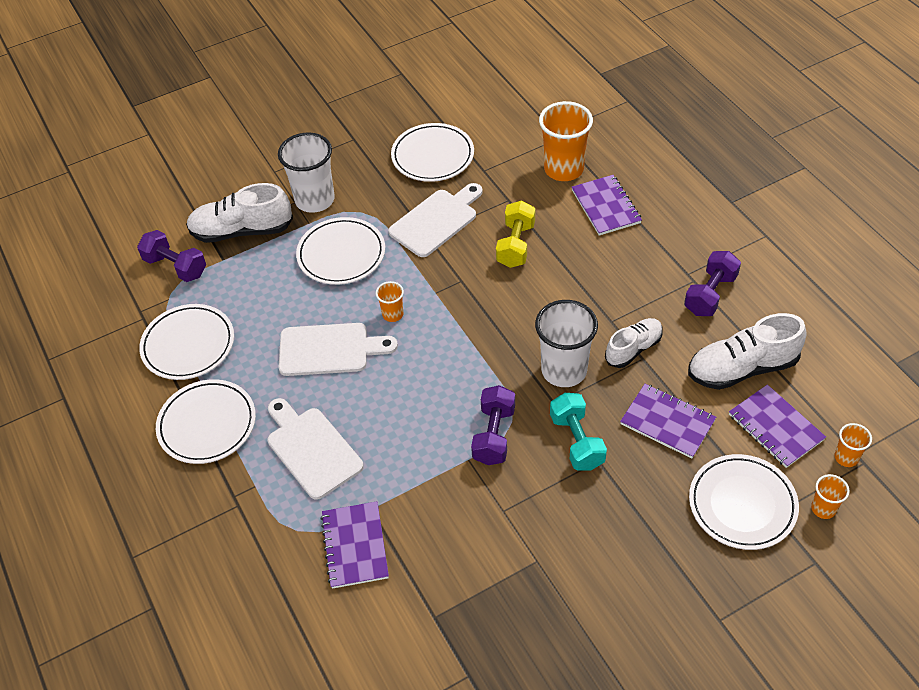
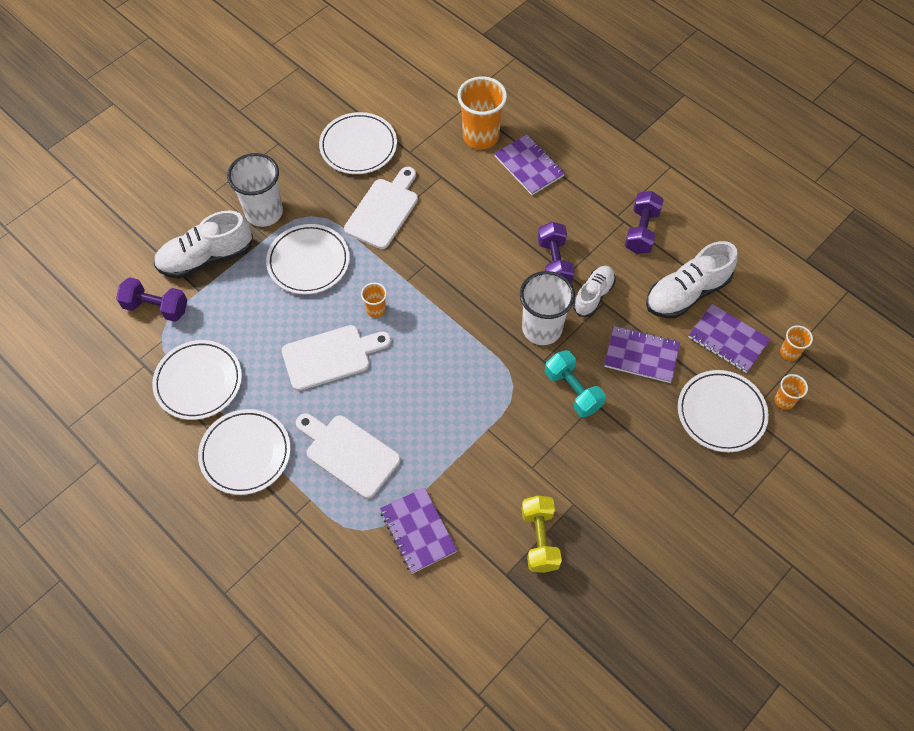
camera: 20 degrees left, 10 degrees up
(494, 435) = (502, 402): purple dumbbell -> purple dumbbell (554, 263)
(515, 245) = (462, 219): yellow dumbbell -> yellow dumbbell (539, 539)

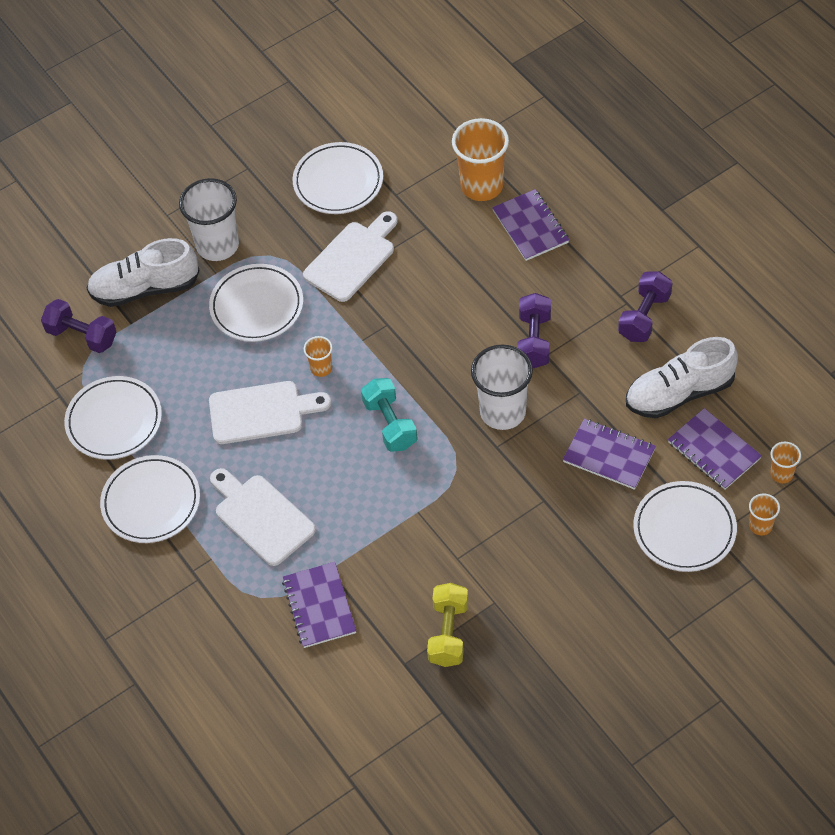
camera: 15 degrees right, 5 degrees down
(572, 391) = (522, 483): turquoise dumbbell -> turquoise dumbbell (390, 424)
(593, 295) = (570, 382): white shoe -> none

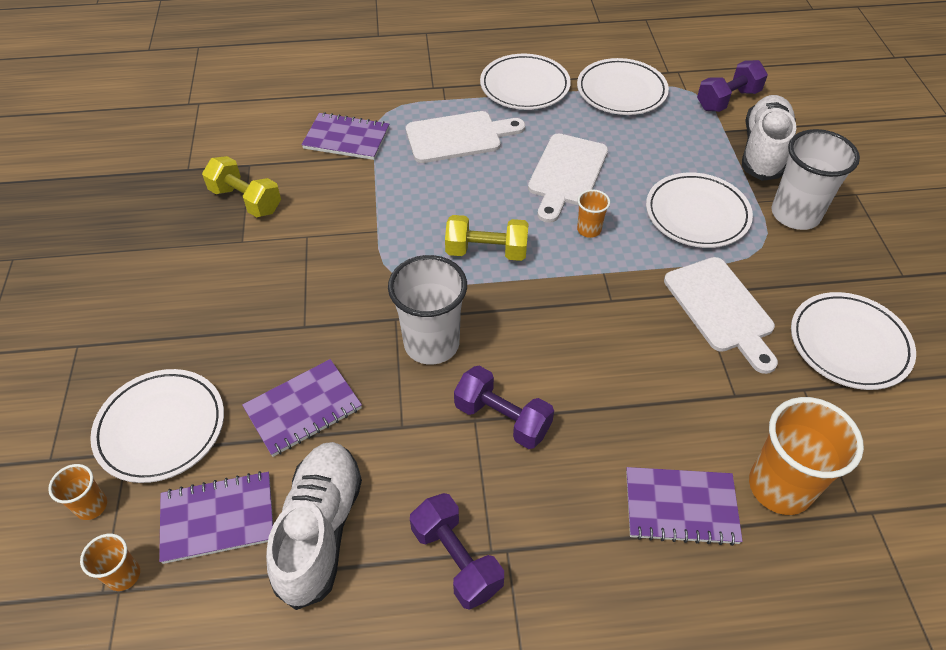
camera: 115 degrees right, 5 degrees down
(390, 424) = (486, 251): turquoise dumbbell -> yellow dumbbell

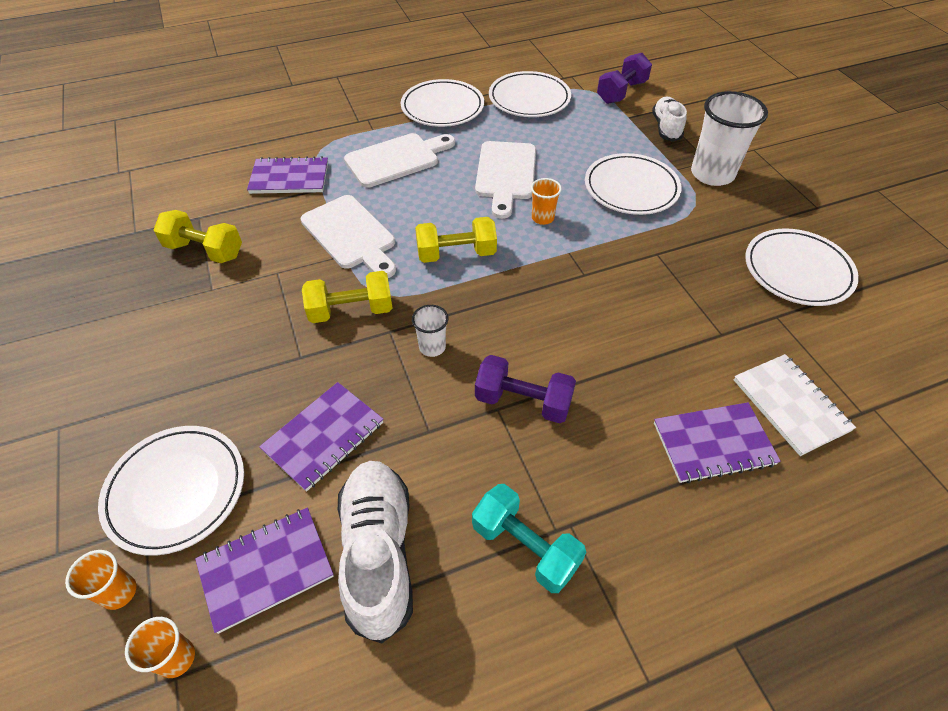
camera: 15 degrees left, 0 degrees up
(365, 290) = (351, 310): none -> yellow dumbbell
(431, 344) = (432, 347): white cup -> white cup, size x0.49
(456, 559) = (525, 546): purple dumbbell -> turquoise dumbbell
(721, 309) = (682, 263): white cutting board -> white cutting board (351, 235)
(763, 151) = (666, 128): white shoe -> white shoe, size x0.63
(779, 487) = (790, 405): orange cup -> white notebook

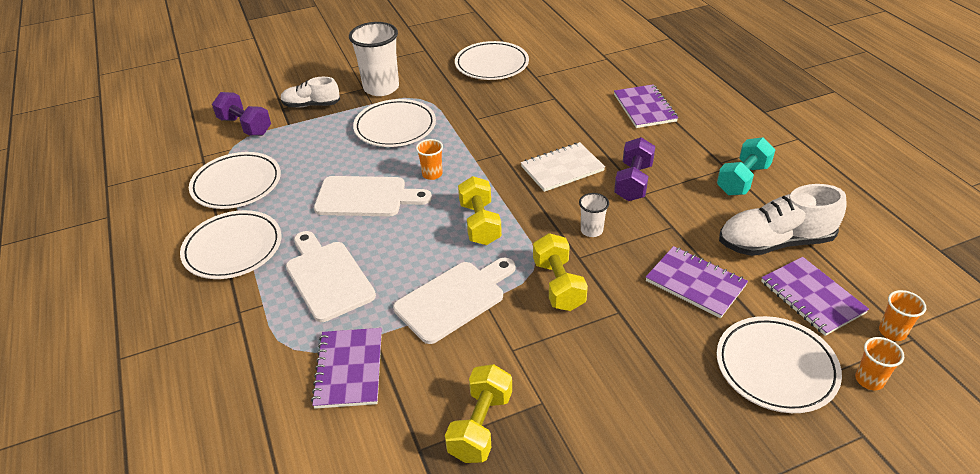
camera: 90 degrees left, 10 degrees down
(790, 405) = (608, 80): white notebook -> white notebook (562, 169)

